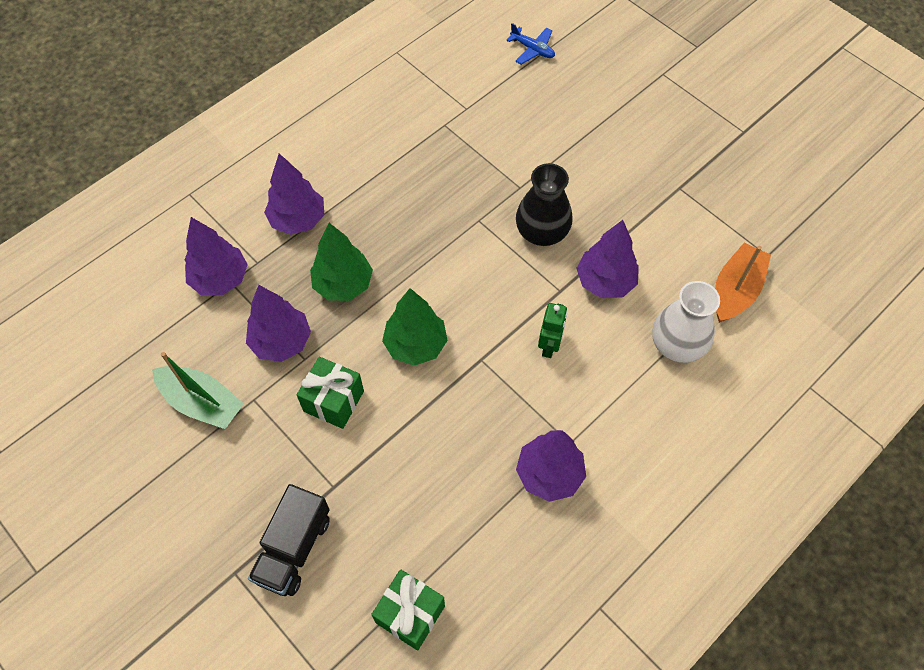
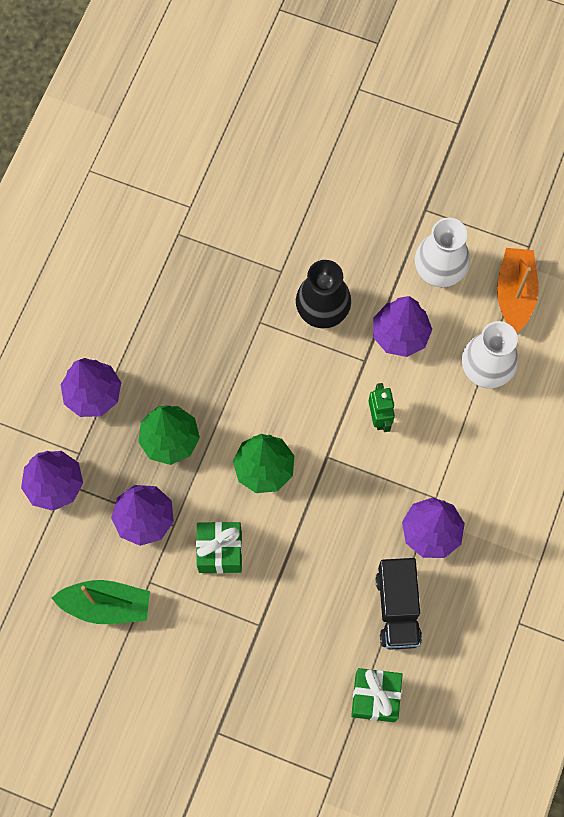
camera: 25 degrees left, 10 degrees up
(294, 548) = (255, 690): black truck -> black truck (397, 608)
(532, 49) = (222, 112): blue plane -> none
(670, 241) = (439, 269): none -> white vase

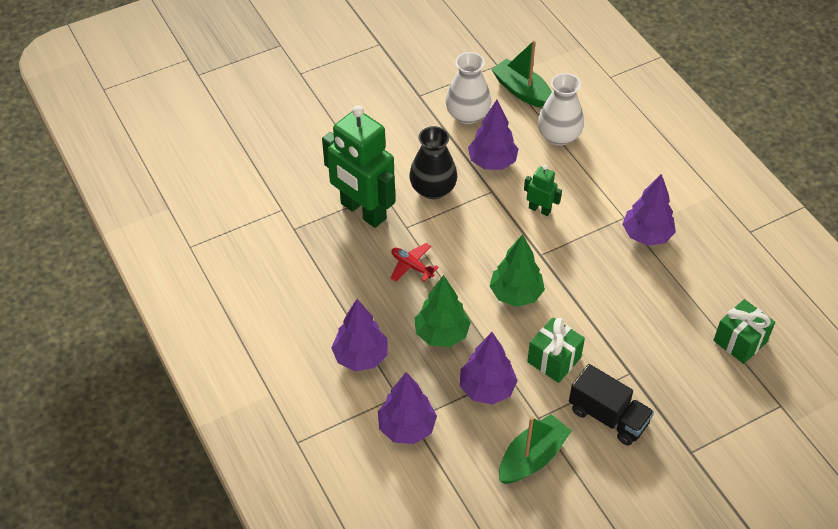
camera: 50 degrees left, 20 degrees down
(221, 360) = (411, 266): none -> red plane
(245, 272) = (363, 211): none -> green robot
(397, 608) = (685, 287): black truck -> black truck (608, 417)
(515, 293) = (522, 91): orange boat -> green boat

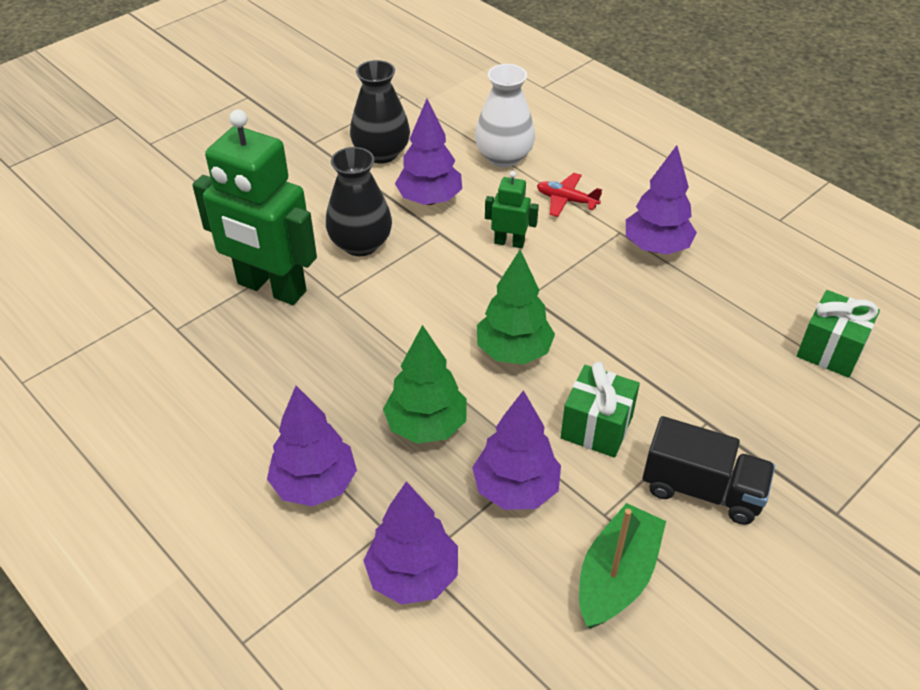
camera: 15 degrees left, 5 degrees down
(411, 266) = (358, 344): red plane -> red plane (566, 200)
(467, 115) = (381, 153): white vase -> black vase
(522, 91) = (442, 117): green boat -> none

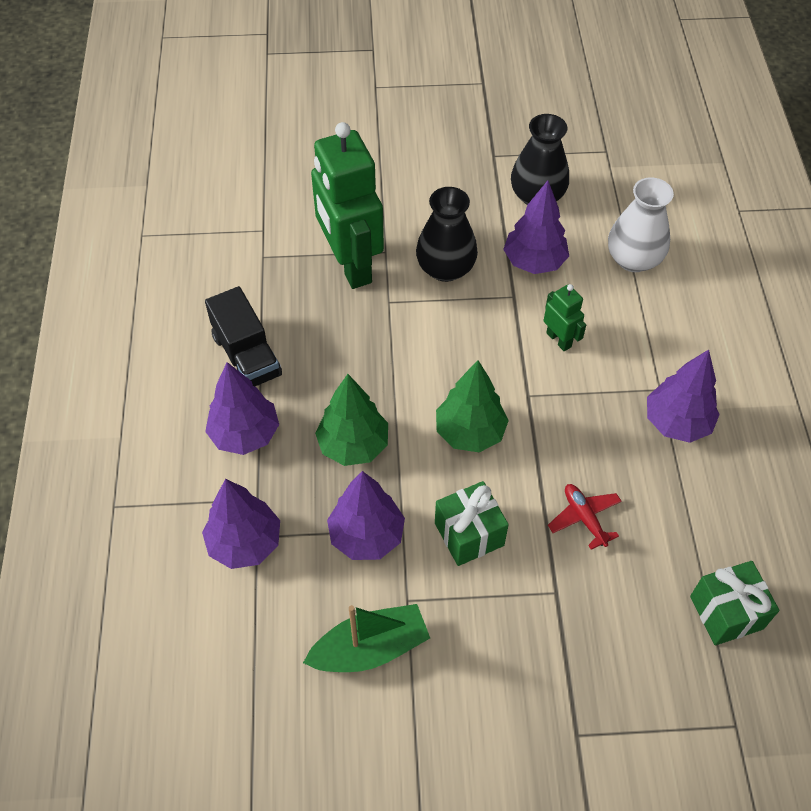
camera: 40 degrees right, 10 degrees up
(566, 200) = (645, 332): red plane -> red plane (584, 518)
(702, 489) = (495, 638): black truck -> black truck (246, 356)

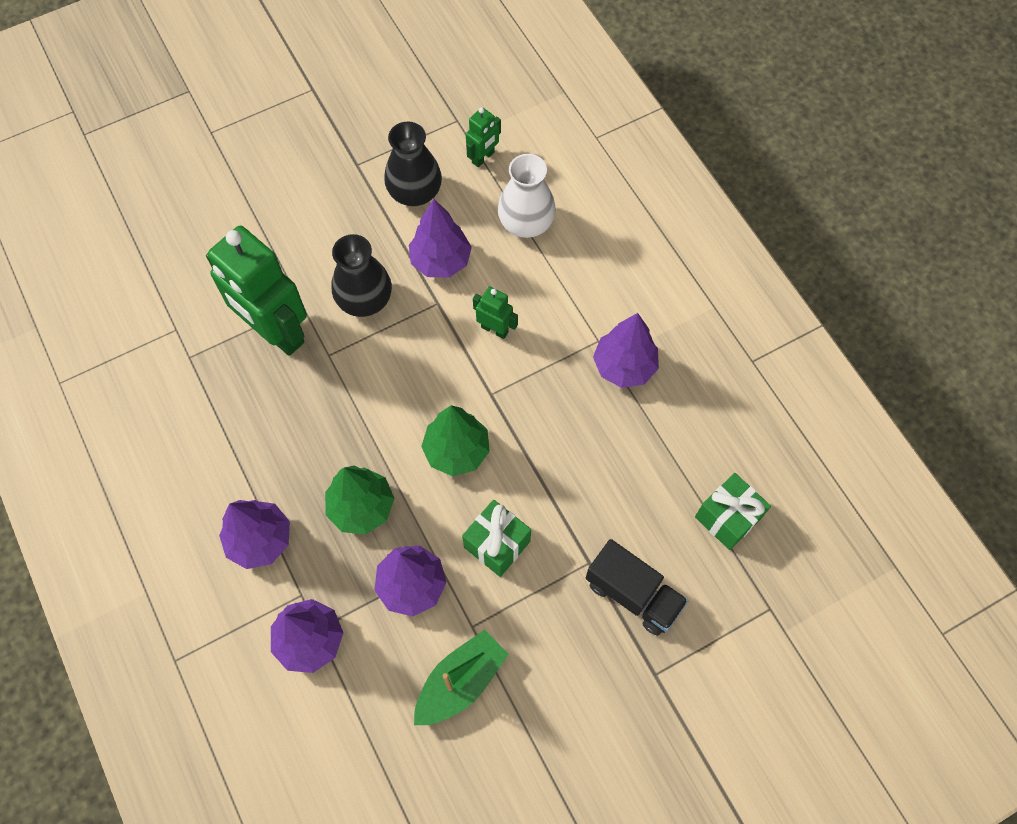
camera: 25 degrees left, 10 degrees up
(246, 356) = (224, 463): black truck -> black truck (633, 594)
(584, 518) = (584, 486): red plane -> none
(617, 190) = (483, 158): none -> green robot

